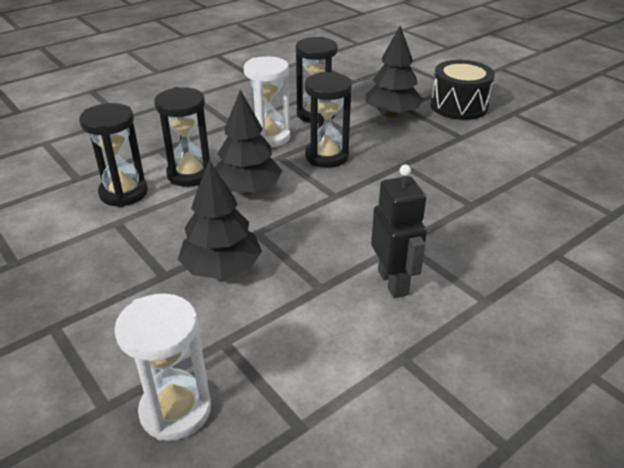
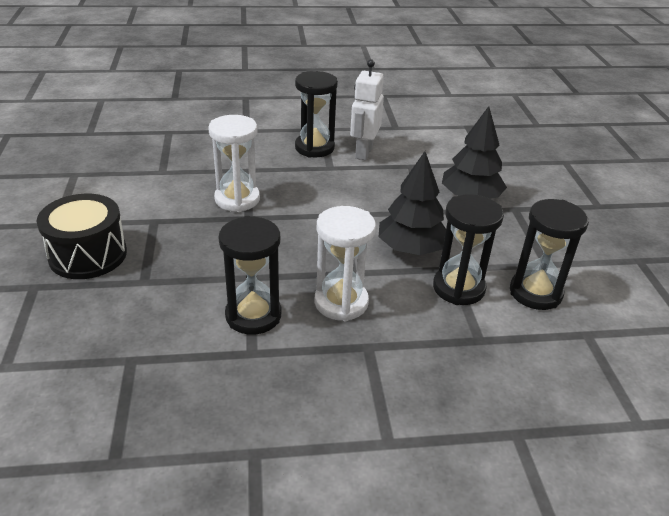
camera: 150 degrees left, 0 degrees up
(175, 410) = (527, 149): white hourglass -> white hourglass (237, 199)
(326, 156) = (306, 253): black hourglass -> black hourglass (314, 148)
(392, 114) = (171, 276): black tree -> none
(393, 282) = (363, 152): black robot -> white robot

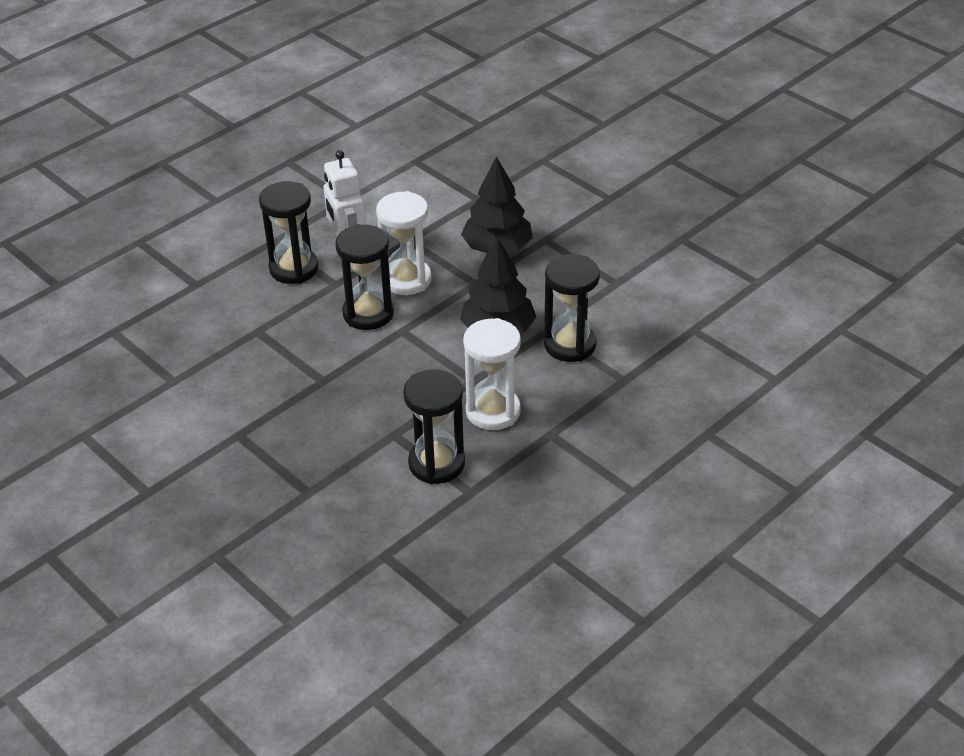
camera: 35 degrees left, 5 degrees up
(88, 255) = (223, 501): black drum -> none
(237, 199) = (289, 368): white hourglass -> white hourglass (406, 279)
(535, 293) = (630, 315): black hourglass -> black hourglass (368, 314)

